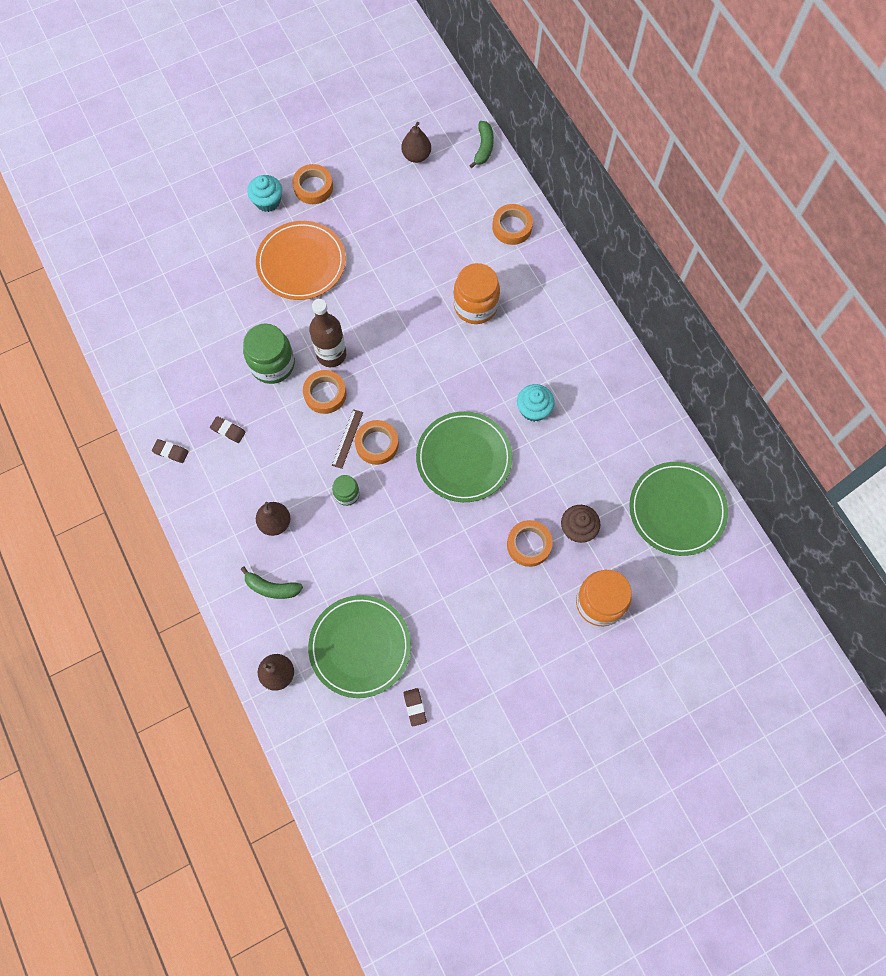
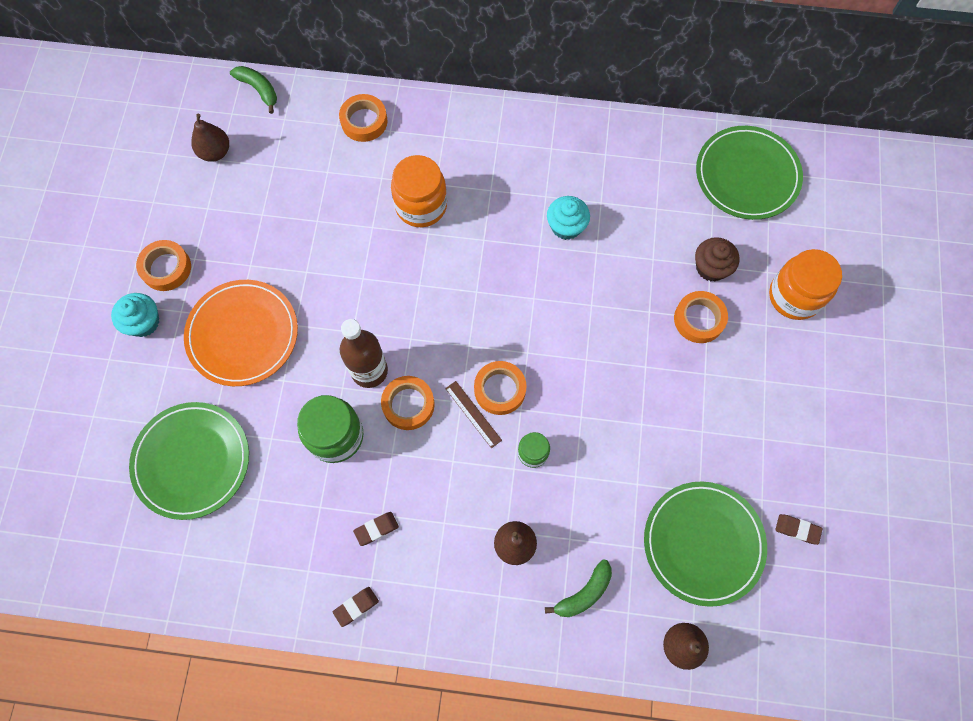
camera: 55 degrees left, 0 degrees up
(464, 458) = (572, 319): green plate -> green plate (192, 461)

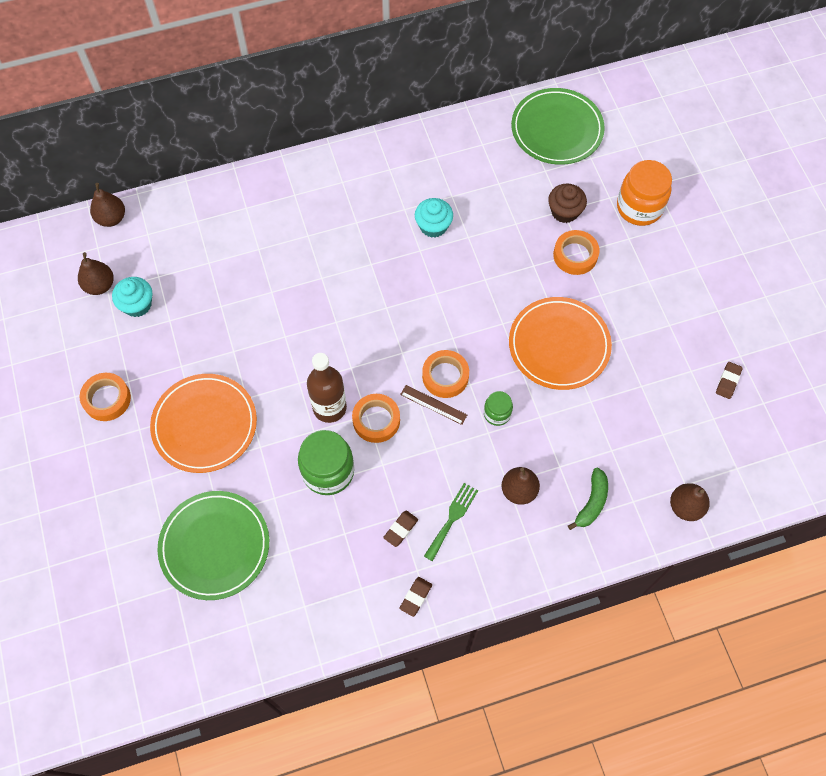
camera: 25 degrees left, 5 degrees down
(143, 322) = (110, 452): turquoise cupcake -> turquoise cupcake (137, 304)
(259, 89) = (111, 218): green banana -> brown pear
(364, 121) = (219, 209): orange tape -> none
(421, 206) = (304, 258): orange jar -> none
(432, 542) = (452, 518): none -> green fork
(633, 409) = (559, 345): none -> orange plate
(703, 543) = (663, 423): green plate -> none
(797, 529) = (728, 381): brown eraser -> brown eraser turned 60 degrees counterclockwise

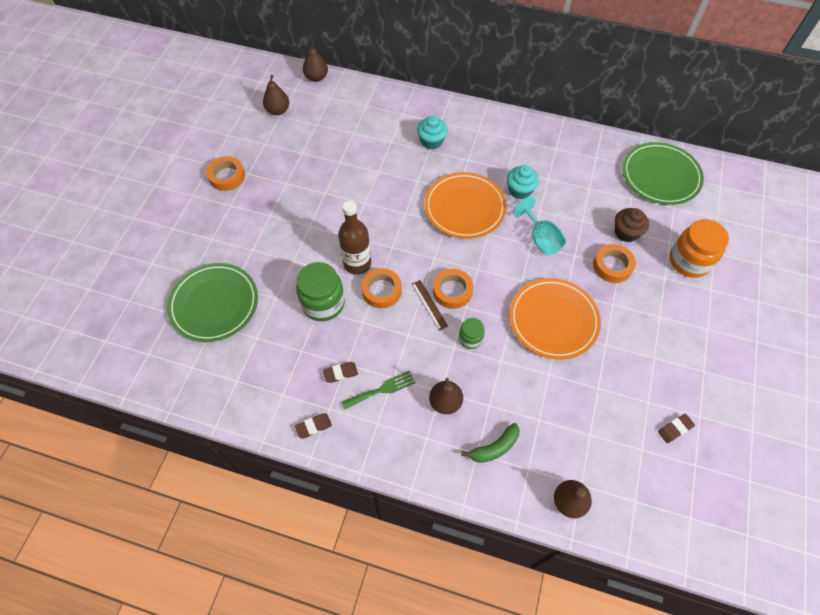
camera: 35 degrees right, 5 degrees down
(137, 304) = (290, 133): turquoise cupcake -> turquoise cupcake (431, 141)
(204, 424) = (271, 226): orange plate -> orange plate (464, 207)
(490, 268) = (540, 239): none -> turquoise goblet

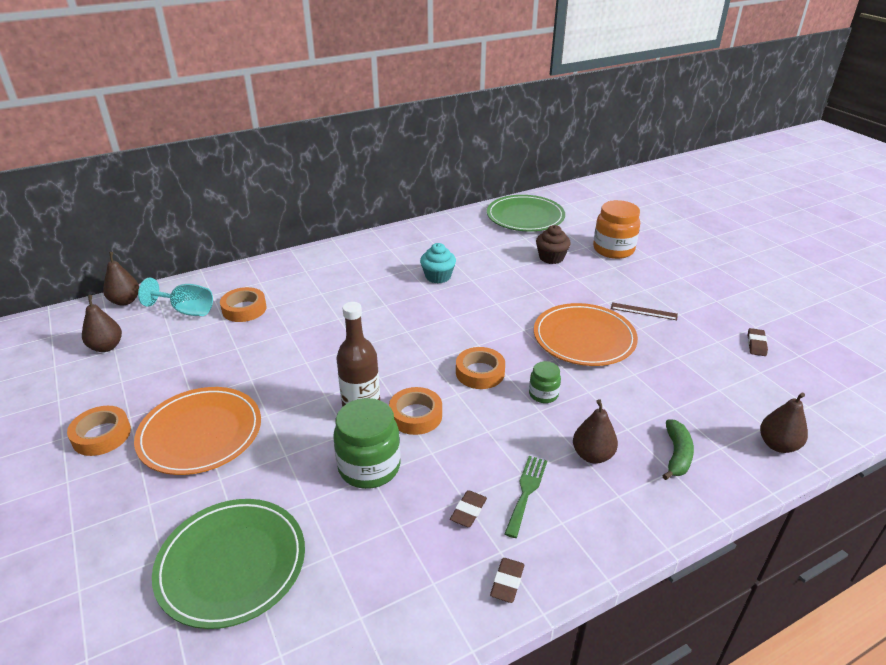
camera: 45 degrees left, 25 degrees down
(429, 305) = (474, 395): brown ruler -> brown ruler (643, 311)
(431, 141) = (315, 286): turquoise cupcake -> none
(464, 207) = (408, 312): orange plate -> orange plate (200, 433)
(540, 239) = (498, 296): turquoise goblet -> turquoise goblet (186, 311)
(612, 266) = (572, 281): orange tape -> orange tape (244, 309)

